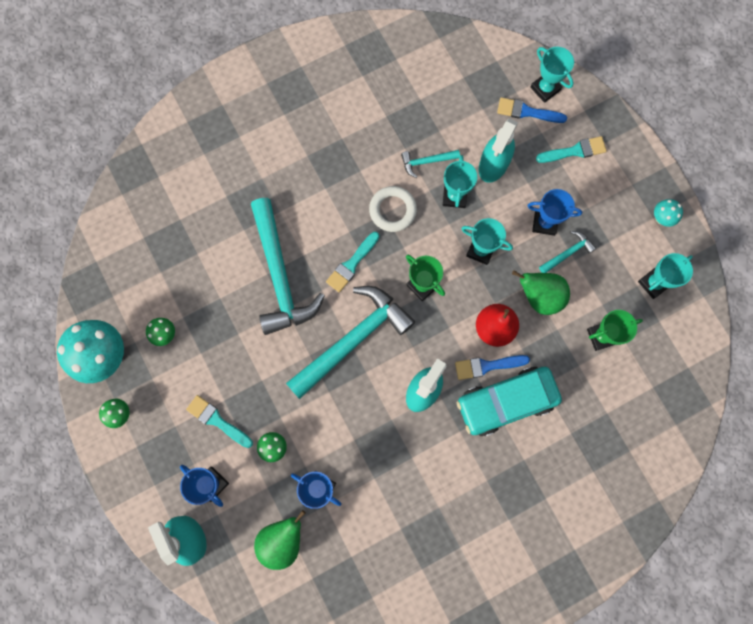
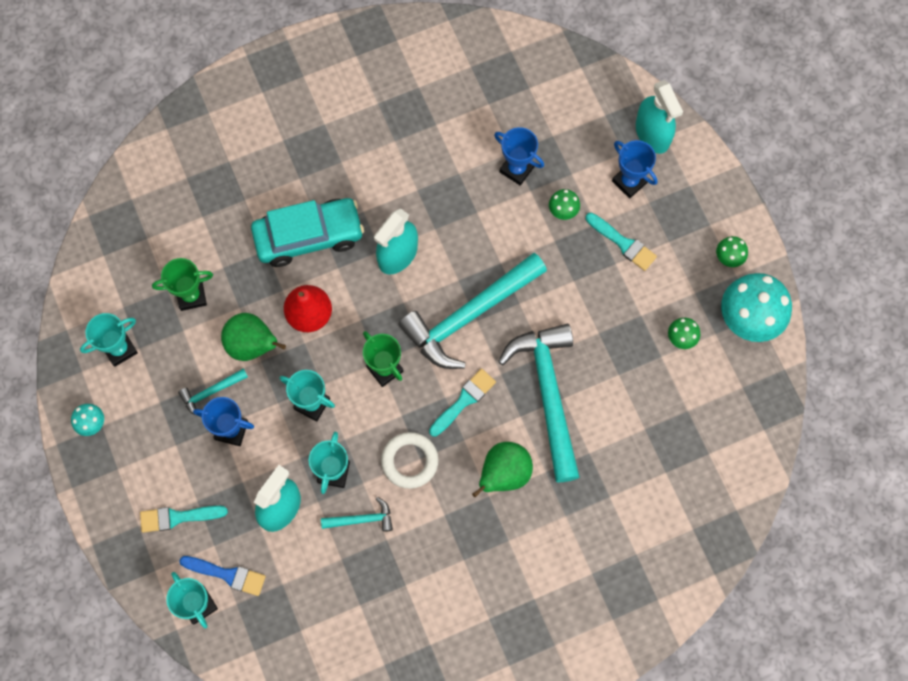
camera: 175 degrees left, 5 degrees down
(282, 540) = (557, 124): green pear -> green pear (504, 474)
(487, 366) = (324, 275): blue brush -> none

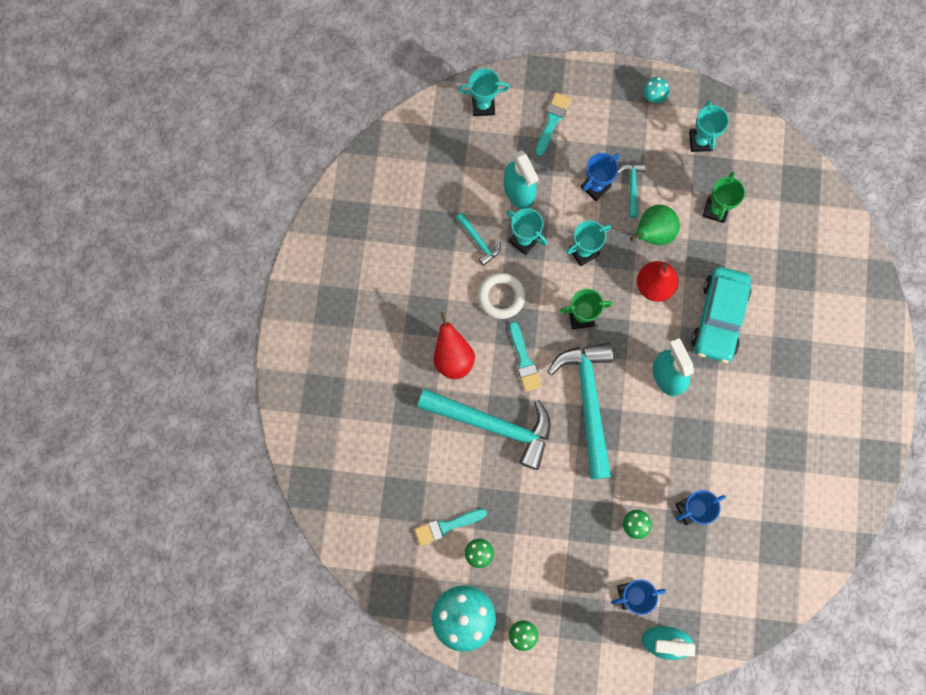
camera: 120 degrees right, 5 degrees up
(227, 574) = (493, 133): blue brush -> none
(362, 519) = (478, 241): turquoise hammer -> turquoise hammer turned 60 degrees counterclockwise
(504, 474) = (453, 357): green pear -> red pear
(623, 243) = (581, 556): turquoise brush -> turquoise brush (446, 526)

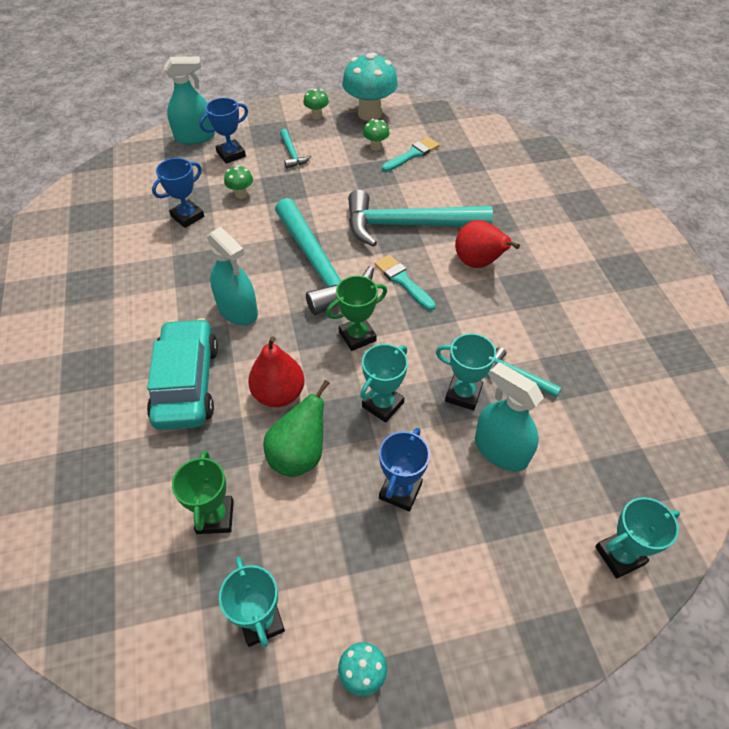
camera: 160 degrees right, 25 degrees down
(501, 297) = (458, 329): white ring -> none
(552, 121) = (506, 568): turquoise brush -> none
(632, 187) = (347, 508): turquoise hammer -> turquoise hammer (292, 154)

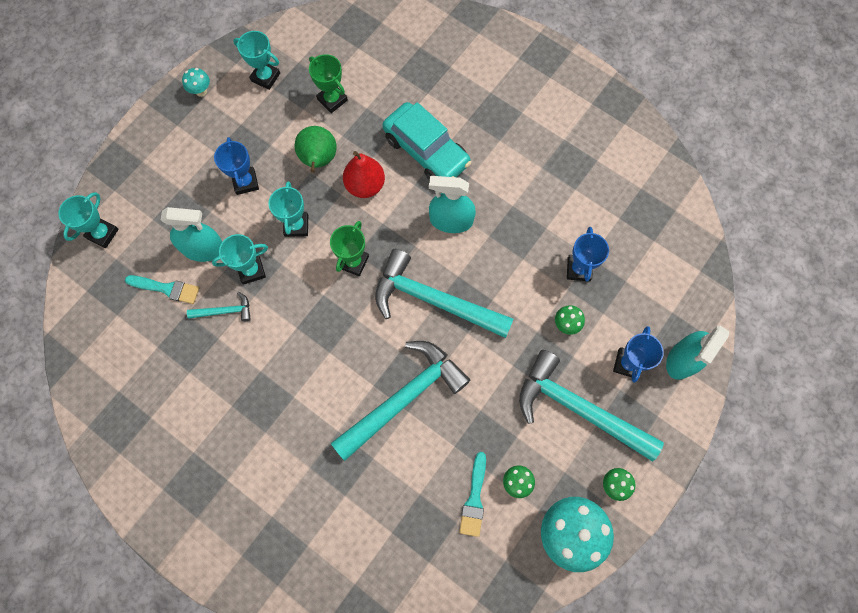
camera: 140 degrees right, 20 degrees up
(292, 154) = (578, 408): turquoise hammer -> turquoise hammer, size x2.28
(402, 281) = (361, 334): turquoise brush -> turquoise brush (167, 288)
(478, 263) = (318, 399): red pear -> none

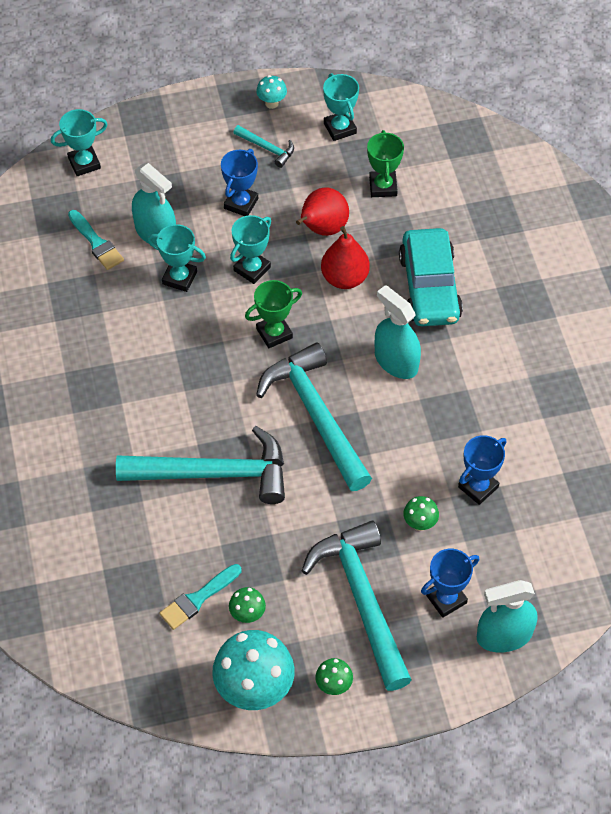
camera: 40 degrees right, 15 degrees down
(225, 311) = (127, 294): turquoise hammer -> turquoise hammer (267, 148)
(318, 160) = (322, 229): green pear -> red pear

